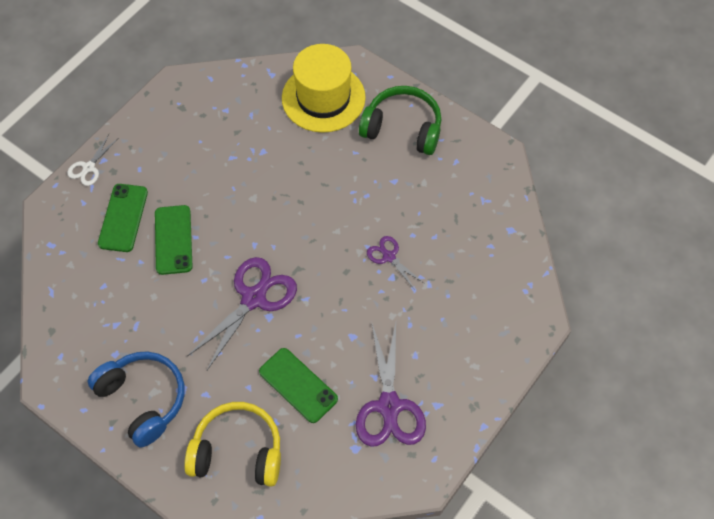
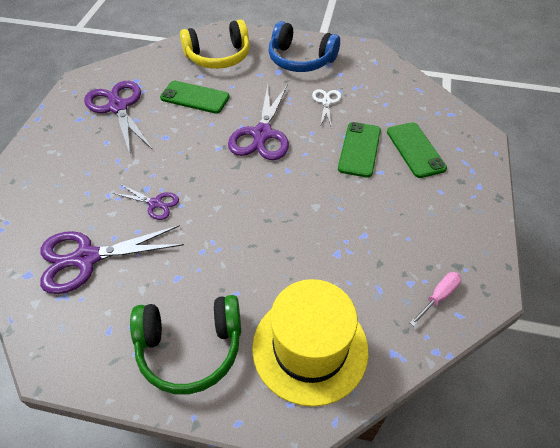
camera: 155 degrees right, 10 degrees down
(89, 167) = (484, 175): white scissors -> white scissors (326, 102)
(173, 240) = (359, 149): green phone -> green phone turned 45 degrees clockwise
(214, 93) = (438, 297): none -> pink screwdriver
(460, 225) = (87, 258): none -> purple scissors

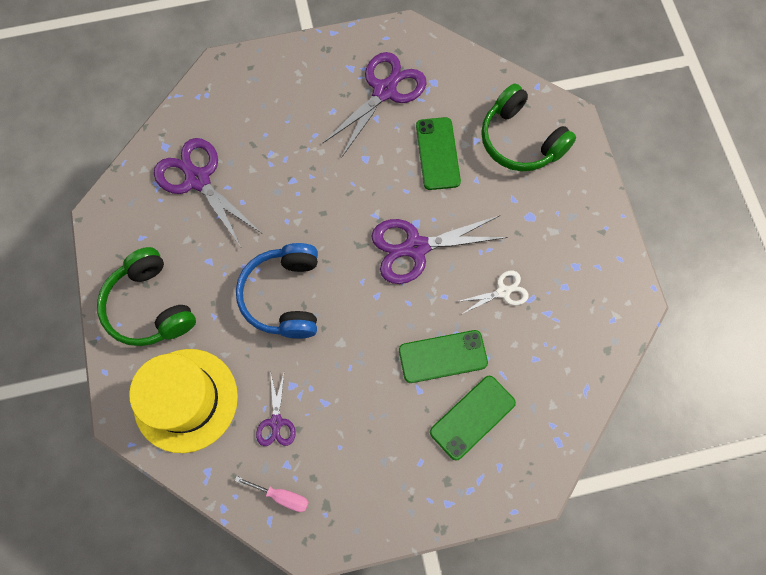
camera: 65 degrees right, 20 degrees up
(155, 203) = (278, 198): purple scissors -> purple scissors (276, 422)
(218, 56) = (520, 140): yellow headphones -> green headphones
(300, 60) = (566, 231): blue headphones -> blue headphones (284, 296)

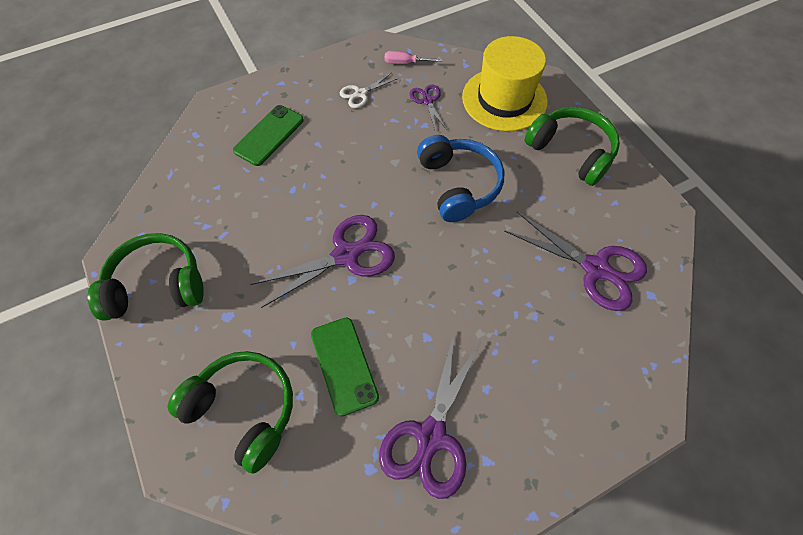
camera: 165 degrees right, 10 degrees down
(442, 356) = (301, 171): green phone -> none
(503, 291) = (251, 235): white scissors -> white scissors (361, 93)
(593, 261) = (157, 285): none -> green headphones

